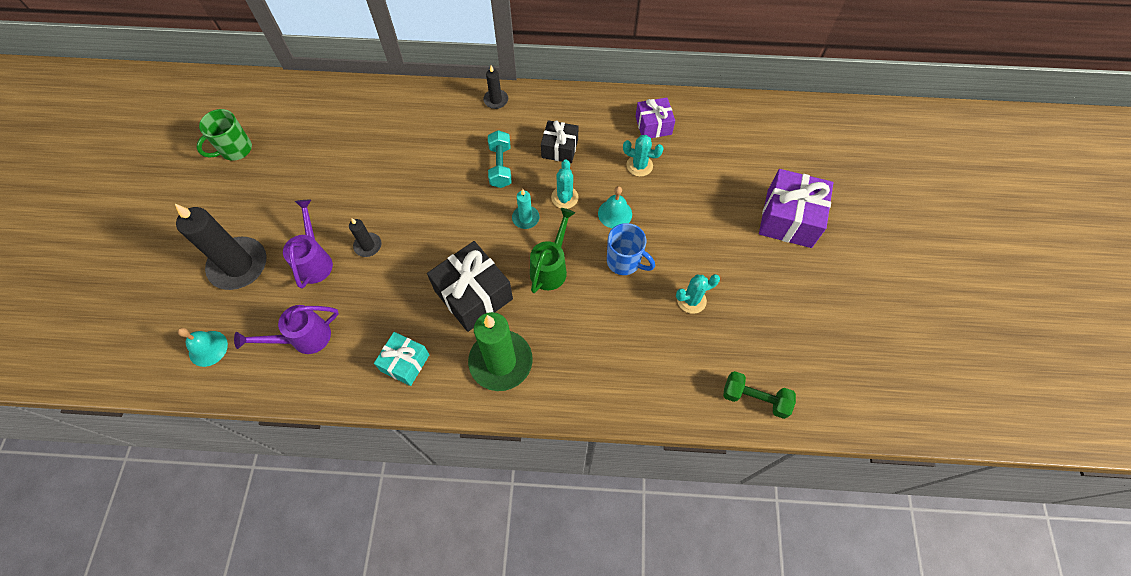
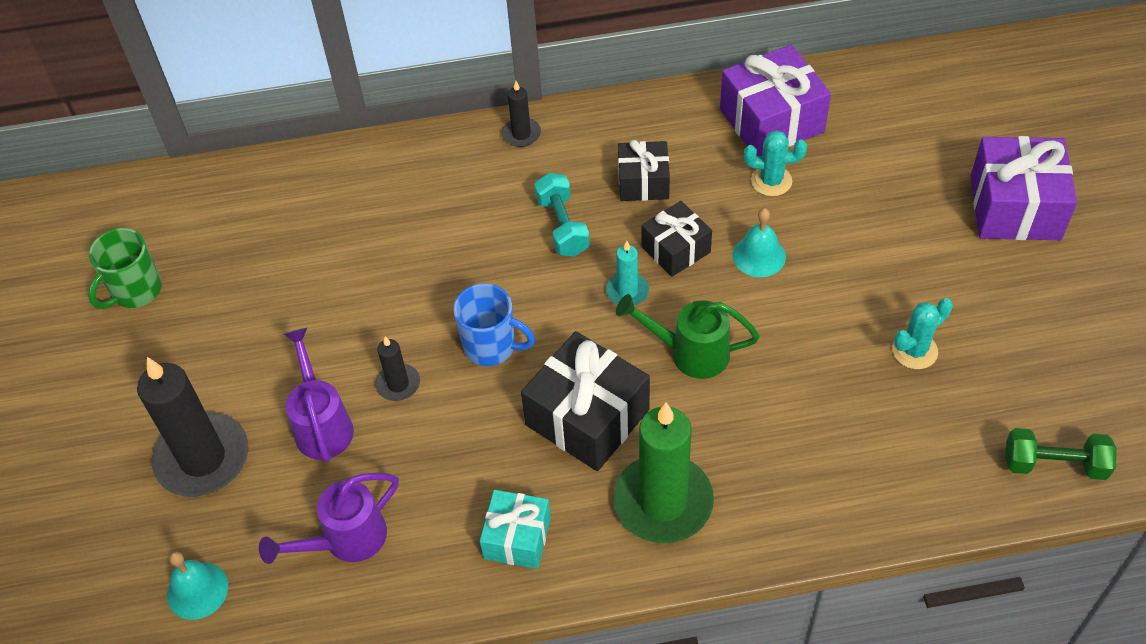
camera: 10 degrees left, 10 degrees down
(551, 268) = (690, 353): green watering can -> green watering can turned 90 degrees counterclockwise
(564, 197) = (676, 249): turquoise cactus -> black gift
(624, 262) = (797, 320): blue mug -> blue mug (491, 347)
(653, 125) = (771, 121): purple gift -> purple gift, size x1.66

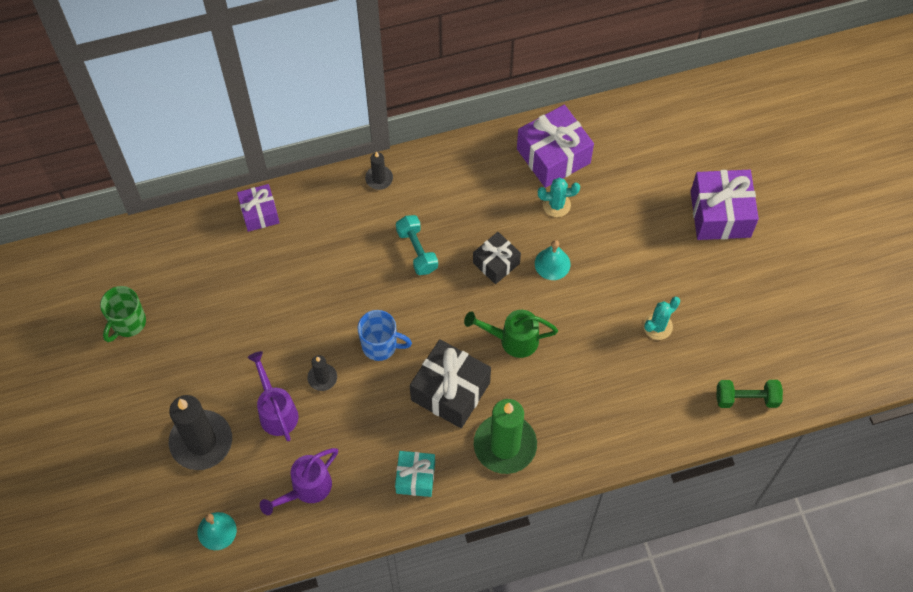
camera: 10 degrees left, 10 degrees up
(348, 166) = (259, 213): none -> purple gift
(627, 291) = (467, 297): turquoise candle -> none
(643, 182) = (469, 212): black gift -> none

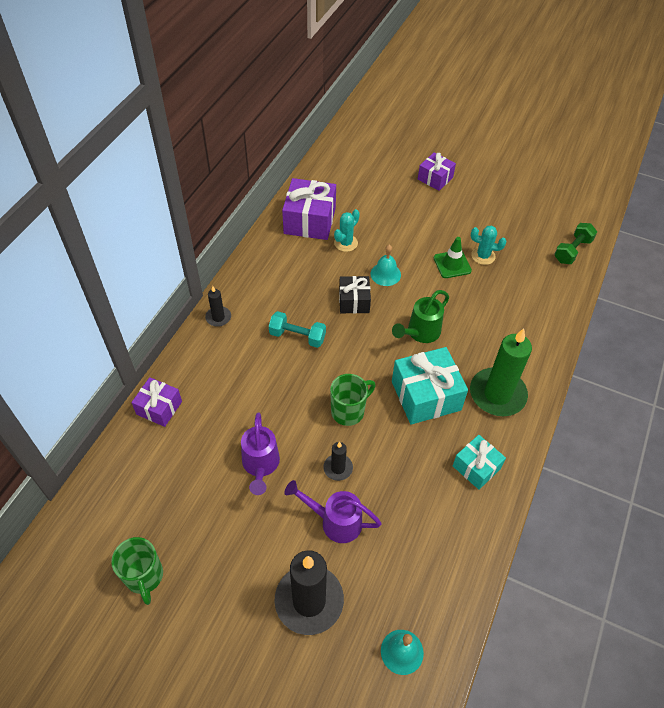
camera: 50 degrees left, 10 degrees down
(306, 489) = (422, 550): purple watering can -> purple watering can (260, 465)
(380, 346) = (348, 411): blue mug -> green mug
(450, 391) = (426, 395): black gift -> turquoise gift
(620, 308) = (452, 264): none -> green traffic cone
(657, 326) = (483, 256): turquoise cactus -> turquoise cactus turned 75 degrees counterclockwise
(720, 214) = (435, 178): purple gift -> purple gift, size x0.60

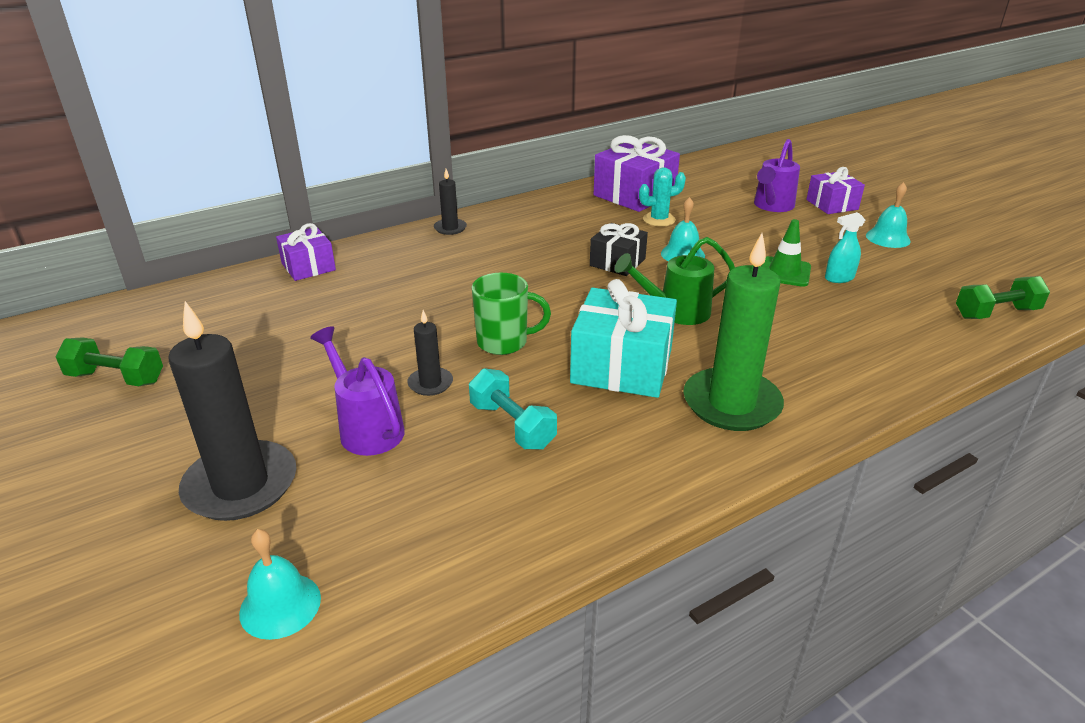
camera: 35 degrees right, 20 degrees down
(144, 577) = (116, 378): green mug -> green dumbbell
(260, 465) = (348, 345): purple watering can -> purple watering can (772, 206)
(297, 336) = (517, 266): turquoise dumbbell -> turquoise dumbbell (512, 425)
(476, 467) = (619, 462): turquoise gift -> none
(483, 256) = (839, 278): turquoise cactus -> turquoise spray bottle
(485, 202) = (888, 238): none -> turquoise bell

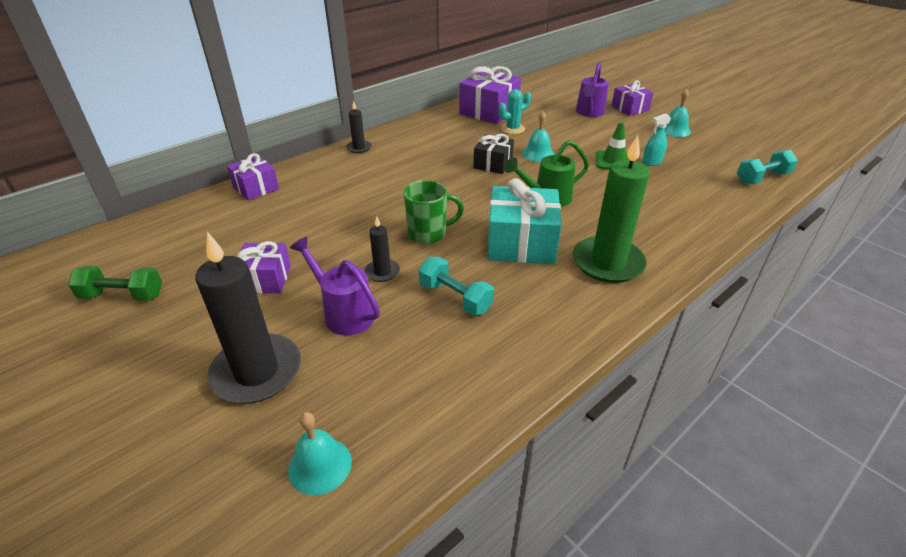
camera: 10 degrees left, 5 degrees up
(285, 377) = (265, 279): none -> purple gift
(996, 313) = (762, 178): green dumbbell -> turquoise dumbbell

